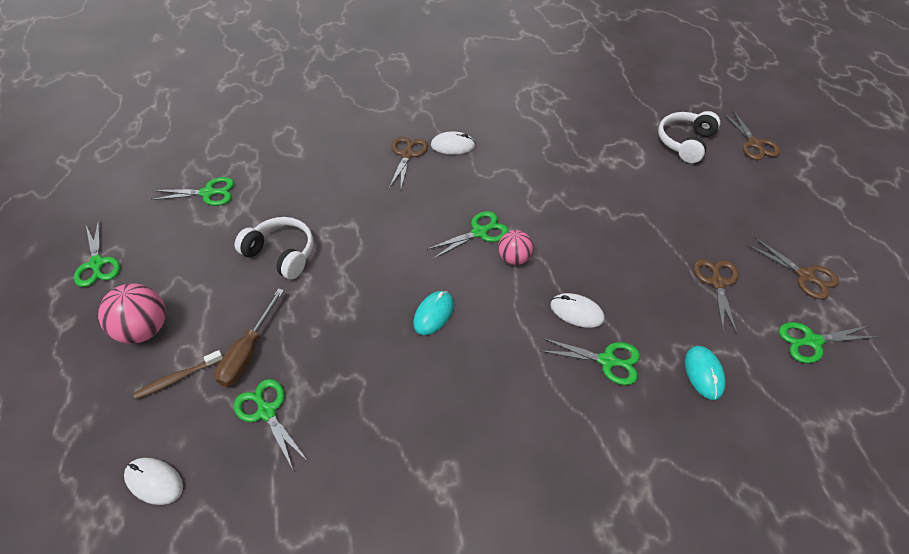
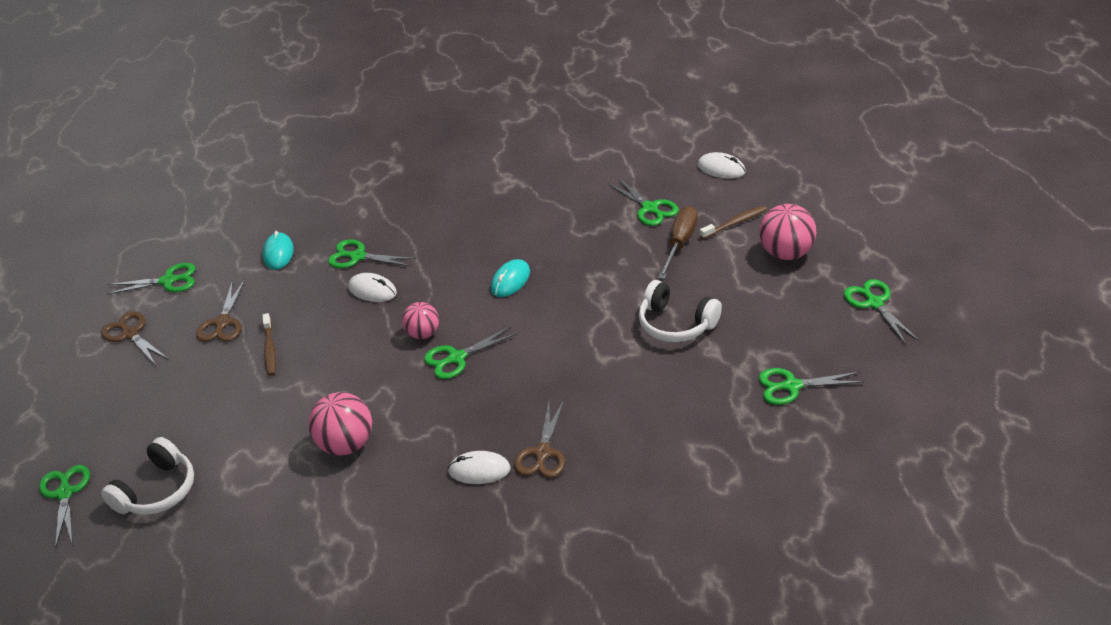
camera: 175 degrees left, 10 degrees down
(556, 167) = (346, 444): none -> pink ball
(655, 251) = (270, 349): none -> brown toothbrush
(754, 144) = (65, 493): brown scissors -> green scissors

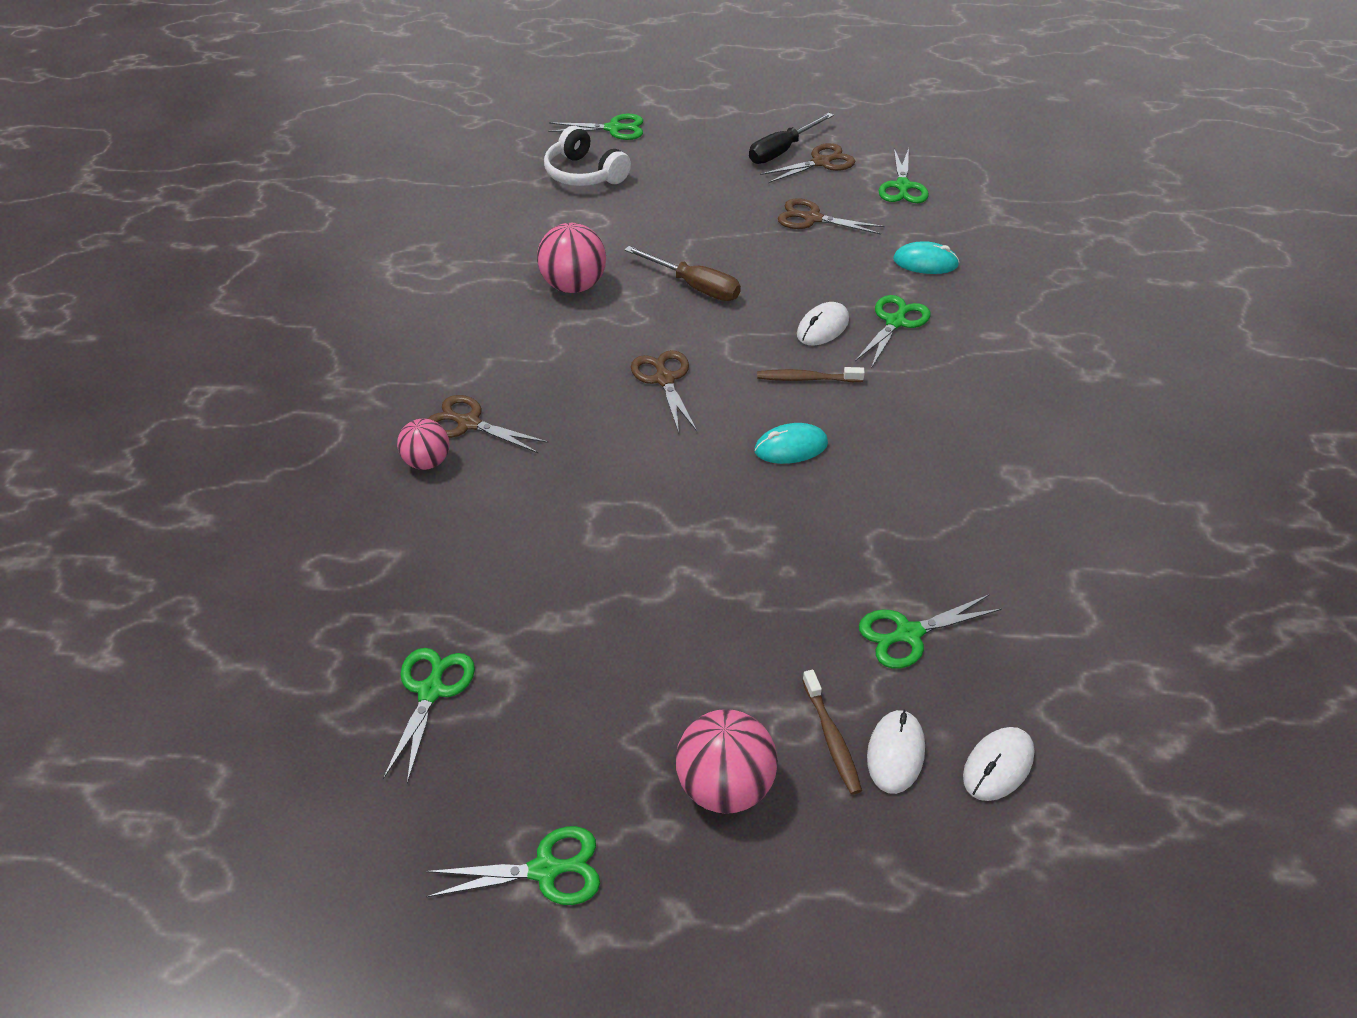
camera: 100 degrees right, 5 degrees up
(110, 362) = (782, 151): none -> black screwdriver
(270, 349) = (751, 247): brown toothbrush -> brown toothbrush (807, 379)
(423, 333) = (722, 358): pink ball -> pink ball (427, 462)
(457, 358) = (664, 379): green scissors -> brown scissors
(479, 470) = (476, 372): white mouse -> white mouse (895, 753)
(510, 281) = (791, 447): turquoise mouse -> turquoise mouse turned 60 degrees counterclockwise
(676, 324) = (623, 596): white headphones -> none
(680, 243) = (804, 649): brown screwdriver -> brown screwdriver (695, 287)

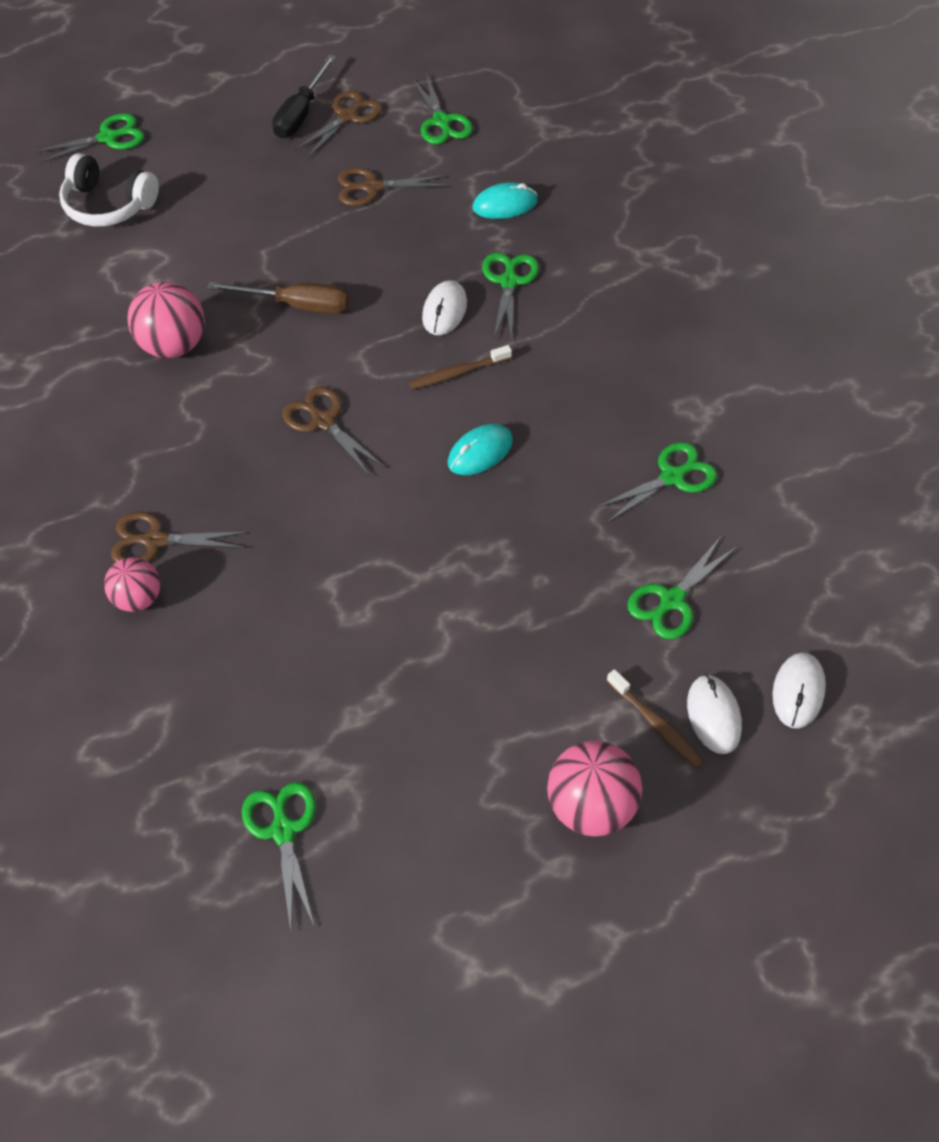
camera: 25 degrees left, 10 degrees up
(545, 870) = (480, 949): green scissors -> green scissors (672, 477)

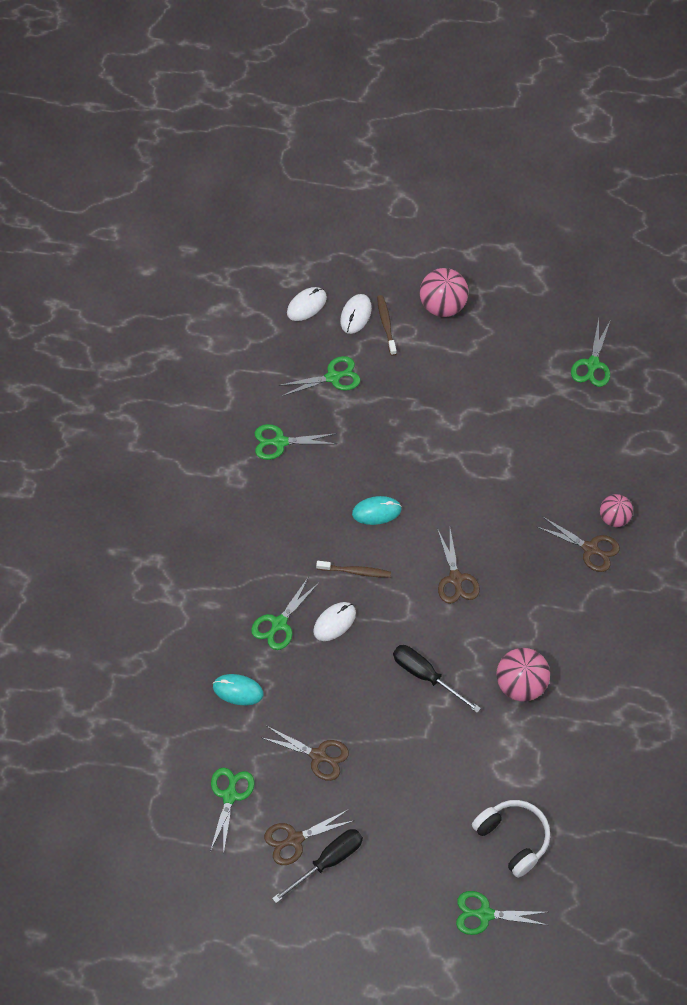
camera: 150 degrees left, 5 degrees up
(297, 305) = (426, 676): brown screwdriver -> black screwdriver

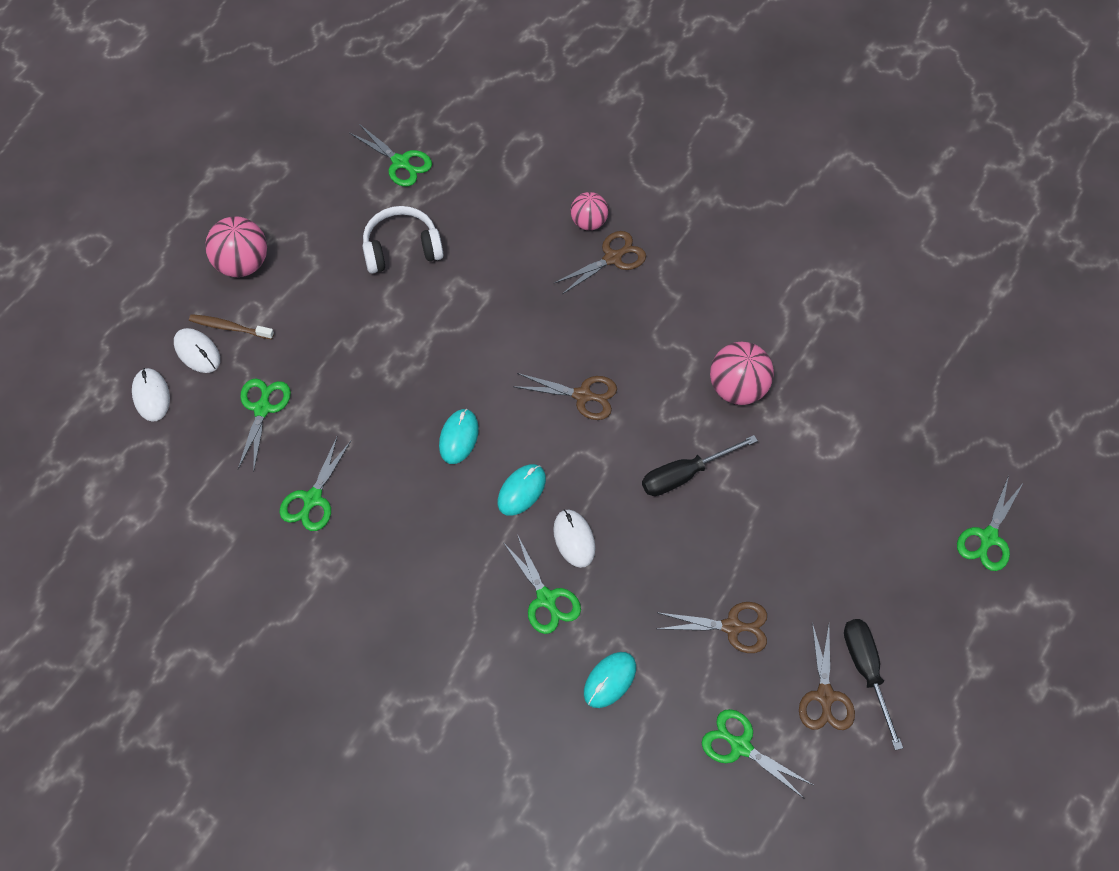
camera: 65 degrees left, 0 degrees up
(318, 756) = (732, 627): brown scissors -> brown scissors turned 45 degrees clockwise
(355, 571) = (521, 491): brown toothbrush -> turquoise mouse
(513, 839) = (912, 473): white headphones -> white headphones (401, 248)

